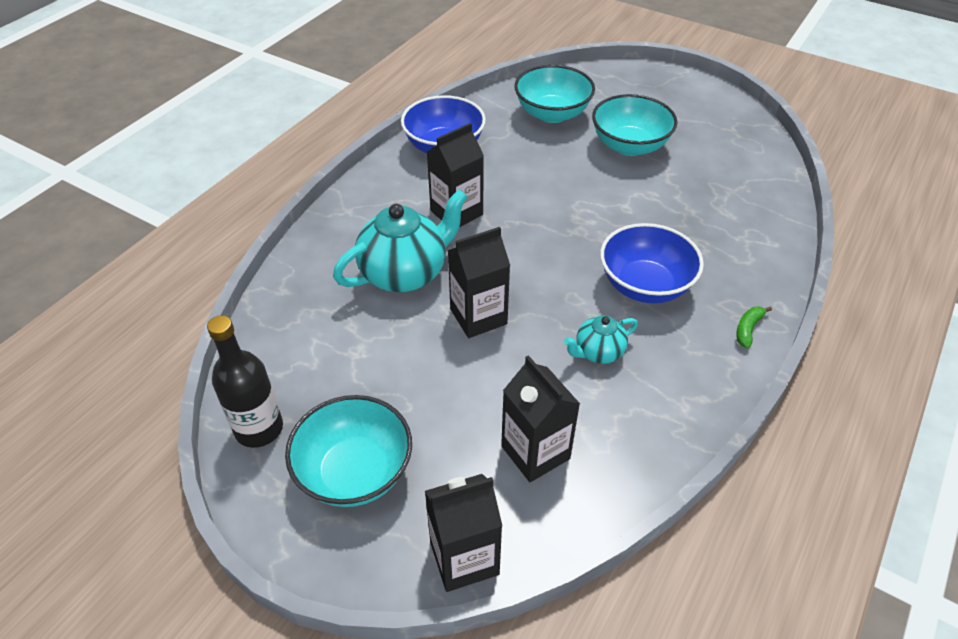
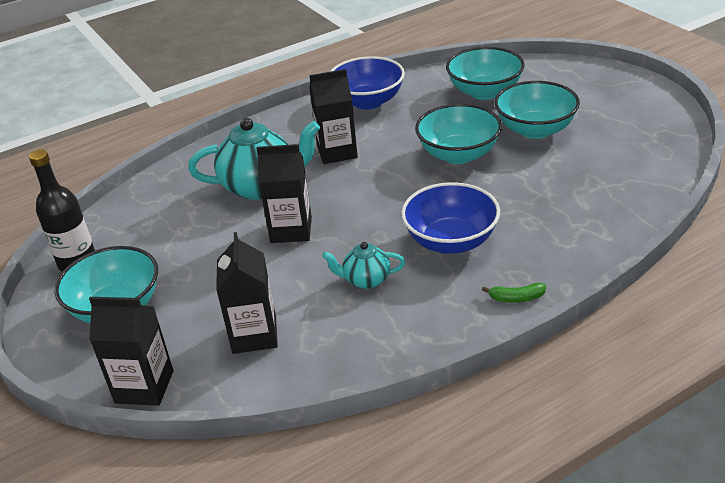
camera: 30 degrees right, 10 degrees down
(579, 188) = (458, 154): none -> turquoise bowl
(748, 329) = (516, 298): green banana -> green banana turned 150 degrees counterclockwise

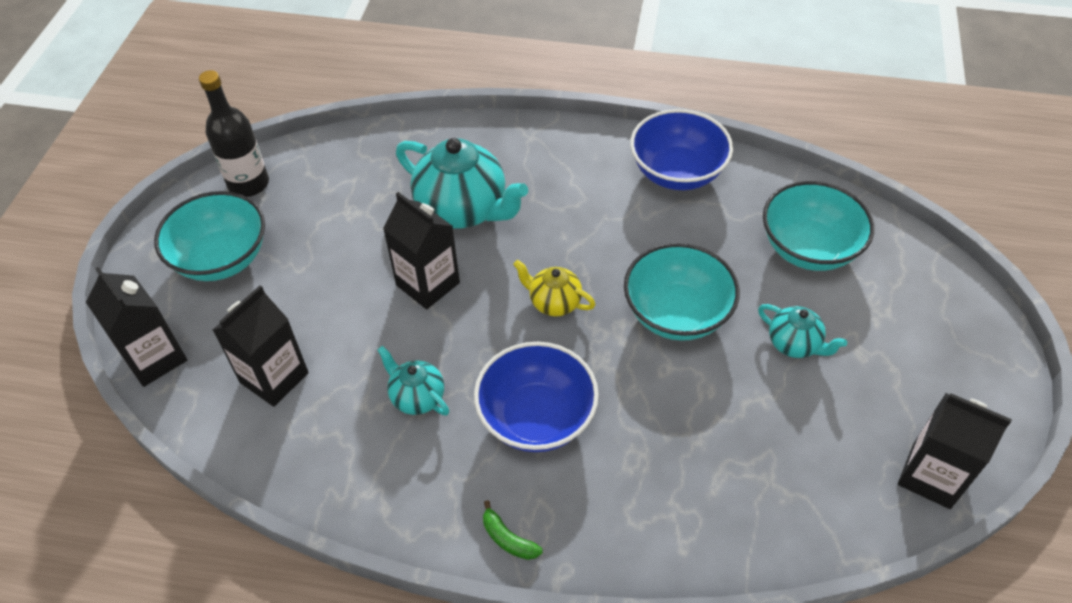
camera: 40 degrees right, 15 degrees up
(337, 152) = (572, 218): black carton -> black carton (931, 476)
(383, 191) = (554, 302): none -> yellow teapot
(535, 130) = (794, 344): turquoise bowl -> turquoise teapot

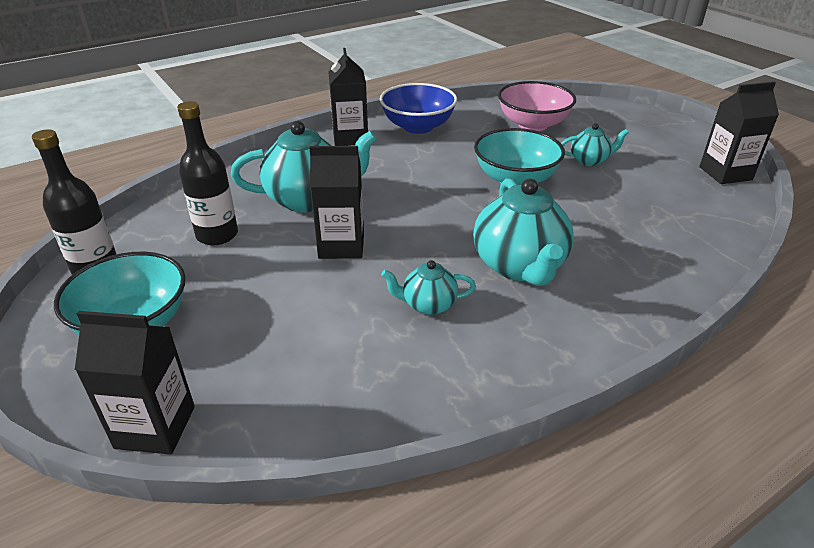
camera: 45 degrees left, 15 degrees down
(274, 377) = (298, 365): black carton -> black carton (350, 138)
(355, 204) = (217, 235): none -> black bottle
(508, 539) = (604, 334): green banana -> none
(536, 417) = (519, 266): blue bowl -> turquoise teapot
(554, 302) = (440, 210): yellow teapot -> none
(808, 248) = (533, 124): turquoise bowl -> pink bowl

